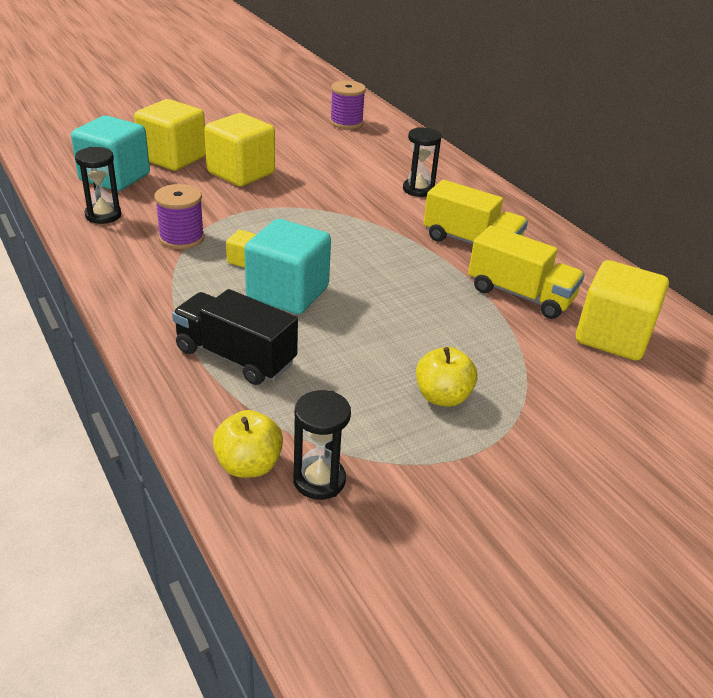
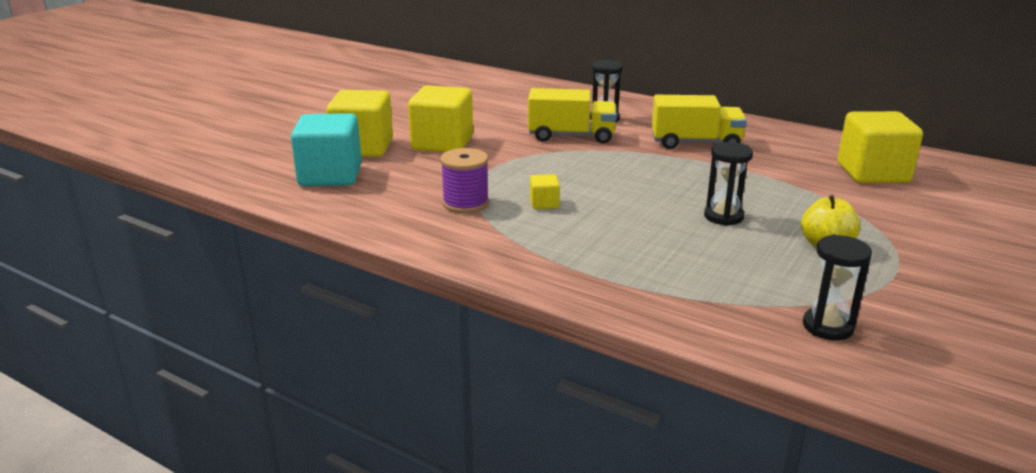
camera: 25 degrees left, 10 degrees down
(103, 215) = (366, 207): black hourglass -> black hourglass (723, 216)
(235, 357) = (642, 271): black truck -> none
(249, 465) = (765, 337): yellow apple -> none
(288, 293) = (614, 215): turquoise cube -> none
(346, 122) = (476, 87): purple spool -> none
(520, 295) = (778, 166): yellow truck -> yellow truck (571, 136)

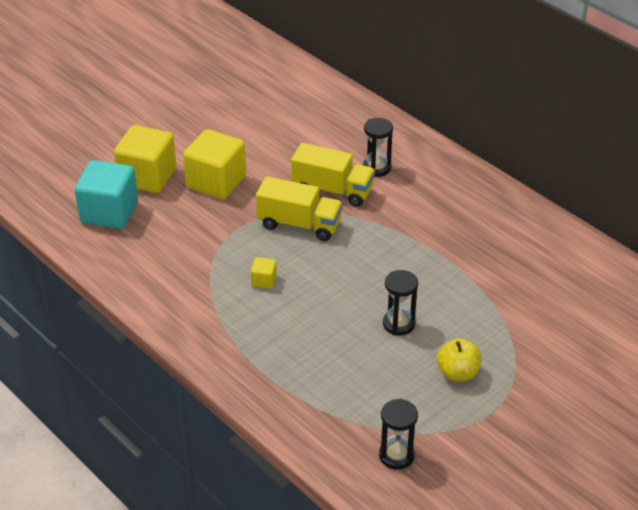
camera: 15 degrees right, 15 degrees up
(465, 203) = (202, 268): purple spool -> none
(695, 143) = (438, 220): yellow truck -> yellow truck (299, 224)
(872, 173) = (567, 292): yellow cube -> none

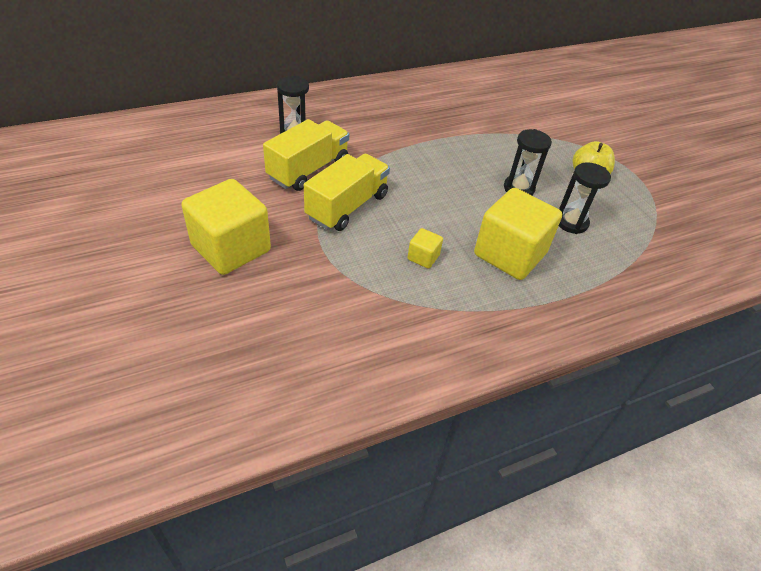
camera: 75 degrees left, 5 degrees up
(109, 212) = (216, 368): turquoise cube -> none
(147, 177) = (171, 308): yellow cube -> yellow cube (509, 254)
(396, 455) = (683, 240): black hourglass -> black hourglass (571, 222)

